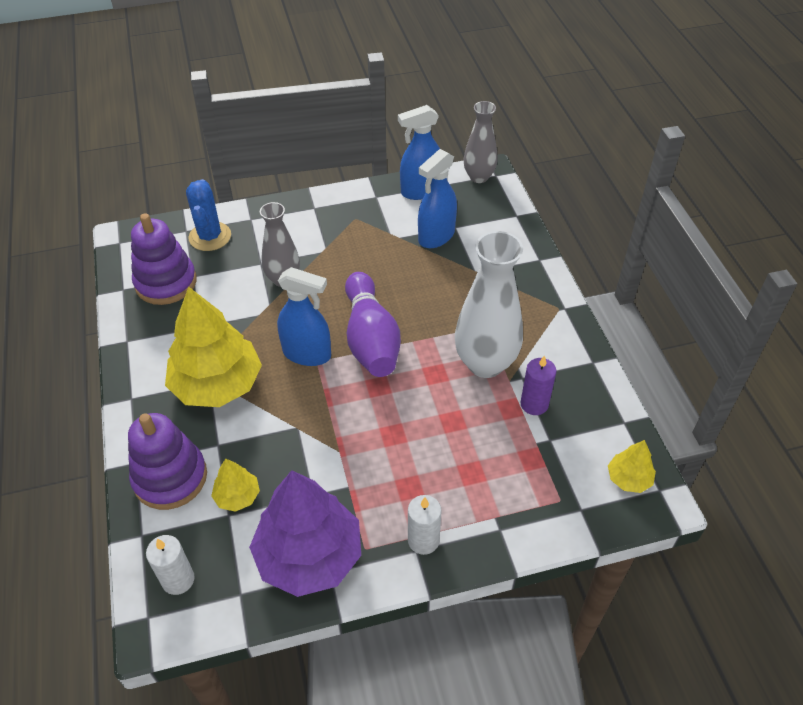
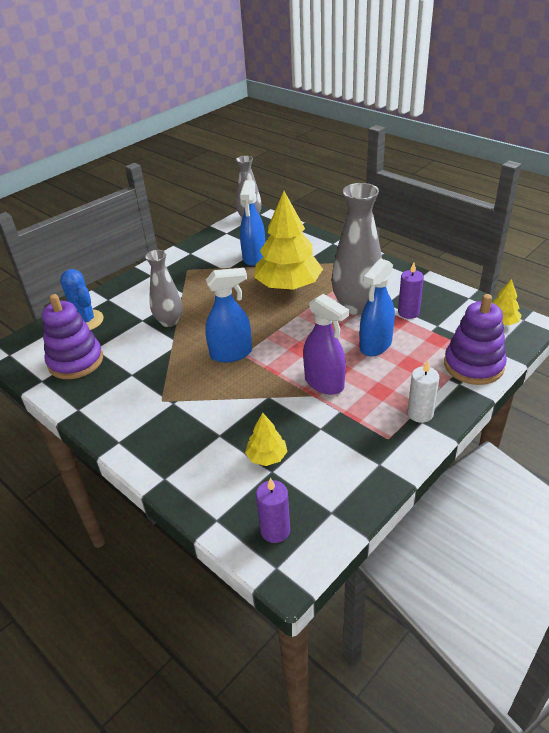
camera: 30 degrees left, 10 degrees down
(170, 477) = (202, 473): purple stacking toy -> purple stacking toy (473, 365)
(178, 579) = (275, 530): white candle -> purple candle
(217, 384) = (181, 401): yellow tree -> yellow tree (288, 285)
(309, 555) = (355, 462): purple tree -> none
(363, 444) = (324, 383): none -> purple spray bottle
(370, 339) = (267, 326): purple bowling pin -> none
(421, 191) = (218, 239): blue spray bottle -> blue spray bottle (375, 345)
(485, 363) = (356, 306): white vase -> grey vase

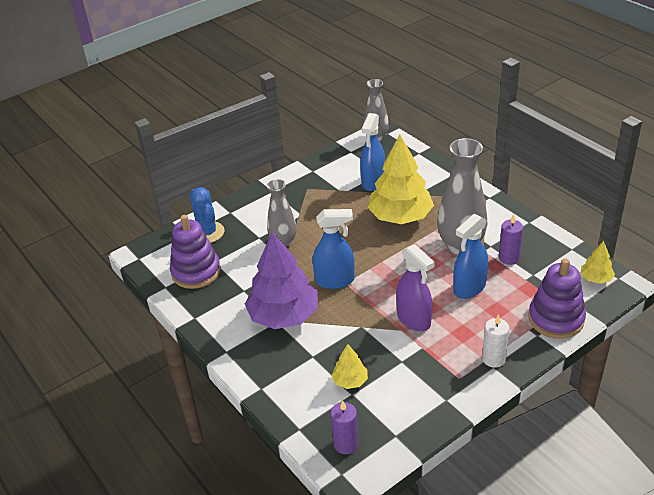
camera: 10 degrees right, 0 degrees up
(180, 395) = (284, 316): none -> purple tree

